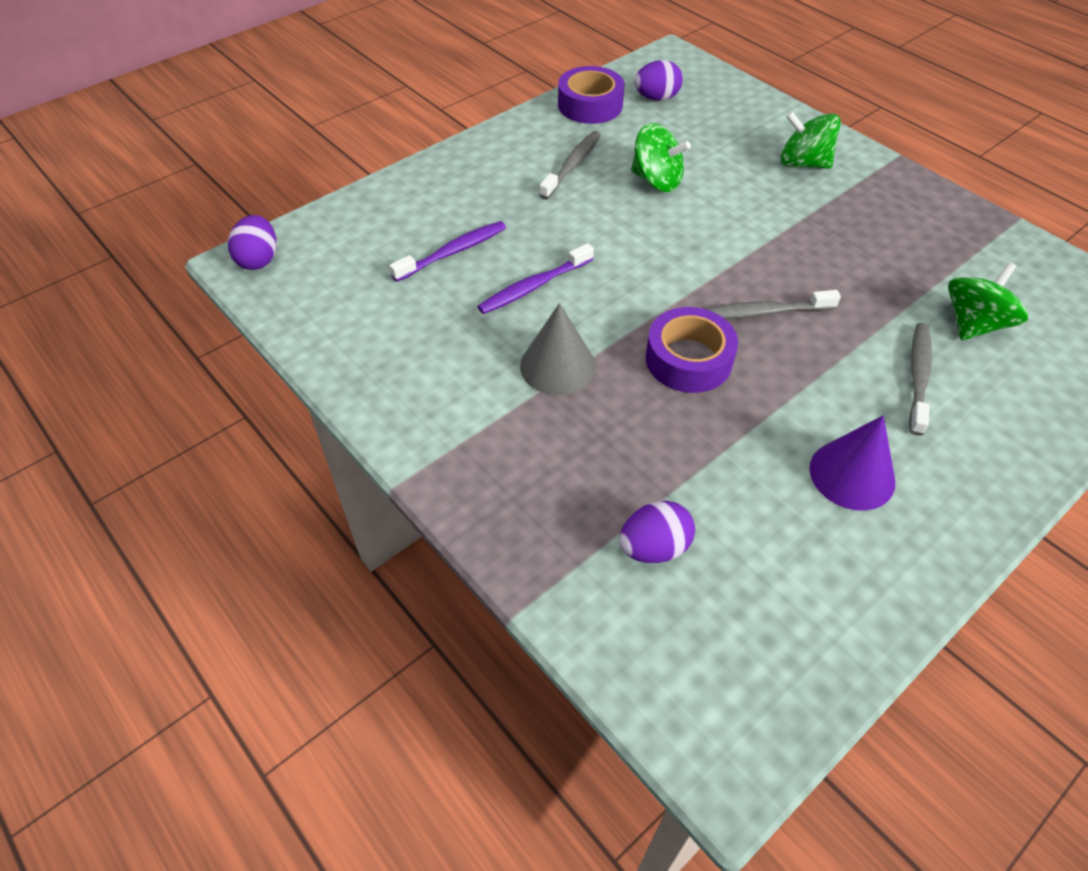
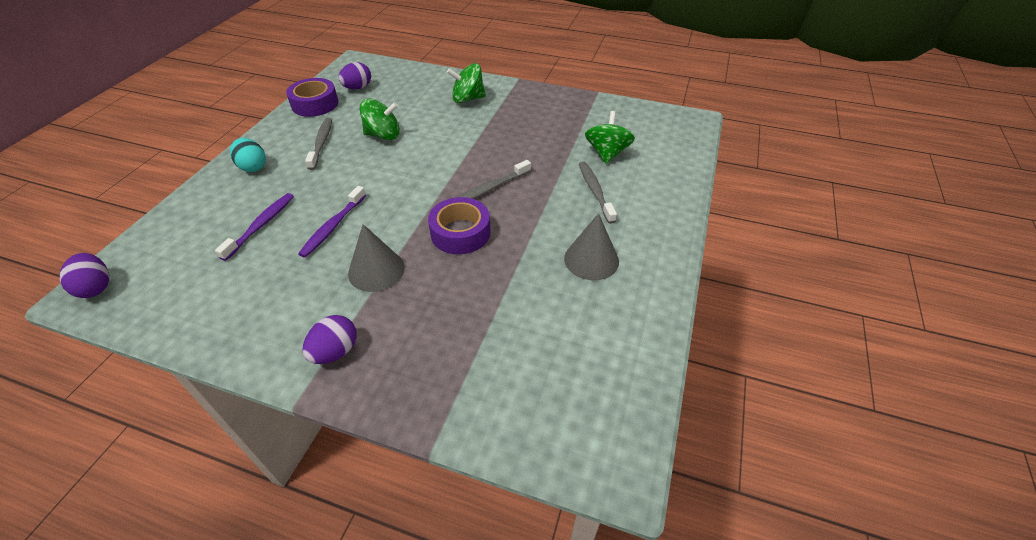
camera: 30 degrees left, 5 degrees down
(477, 170) = (253, 167): none -> turquoise egg
(654, 548) = (501, 357): purple egg -> purple egg (335, 351)
(852, 474) = (591, 259): purple cone -> grey cone

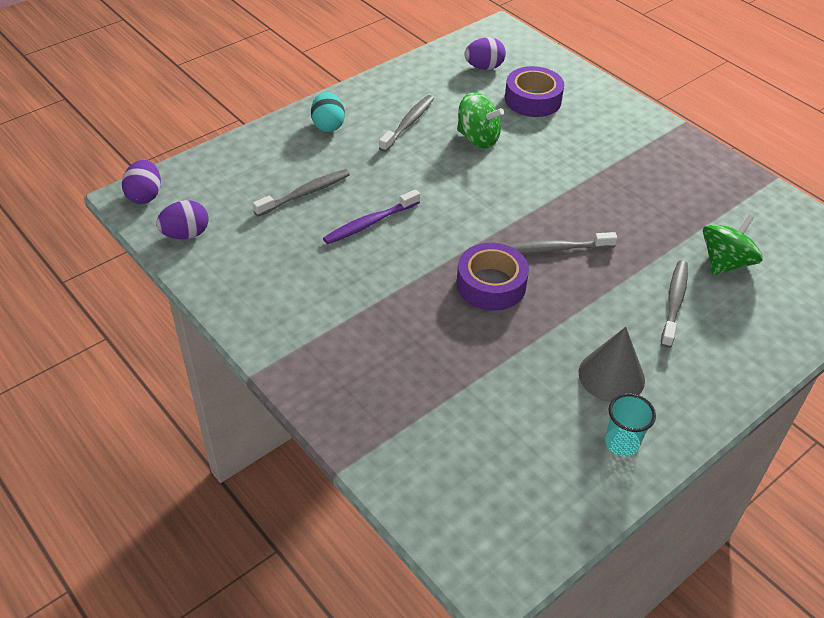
camera: 30 degrees right, 0 degrees up
(261, 225) = (305, 193): purple toothbrush -> grey toothbrush
(315, 104) = (427, 72): purple tape -> purple tape (533, 99)
(335, 351) = (307, 347): purple egg -> purple egg (186, 234)
(376, 270) = (385, 287): grey cone -> none
(468, 99) = (602, 127): green spinning top -> none
(633, 305) = (622, 443): none -> turquoise cup

